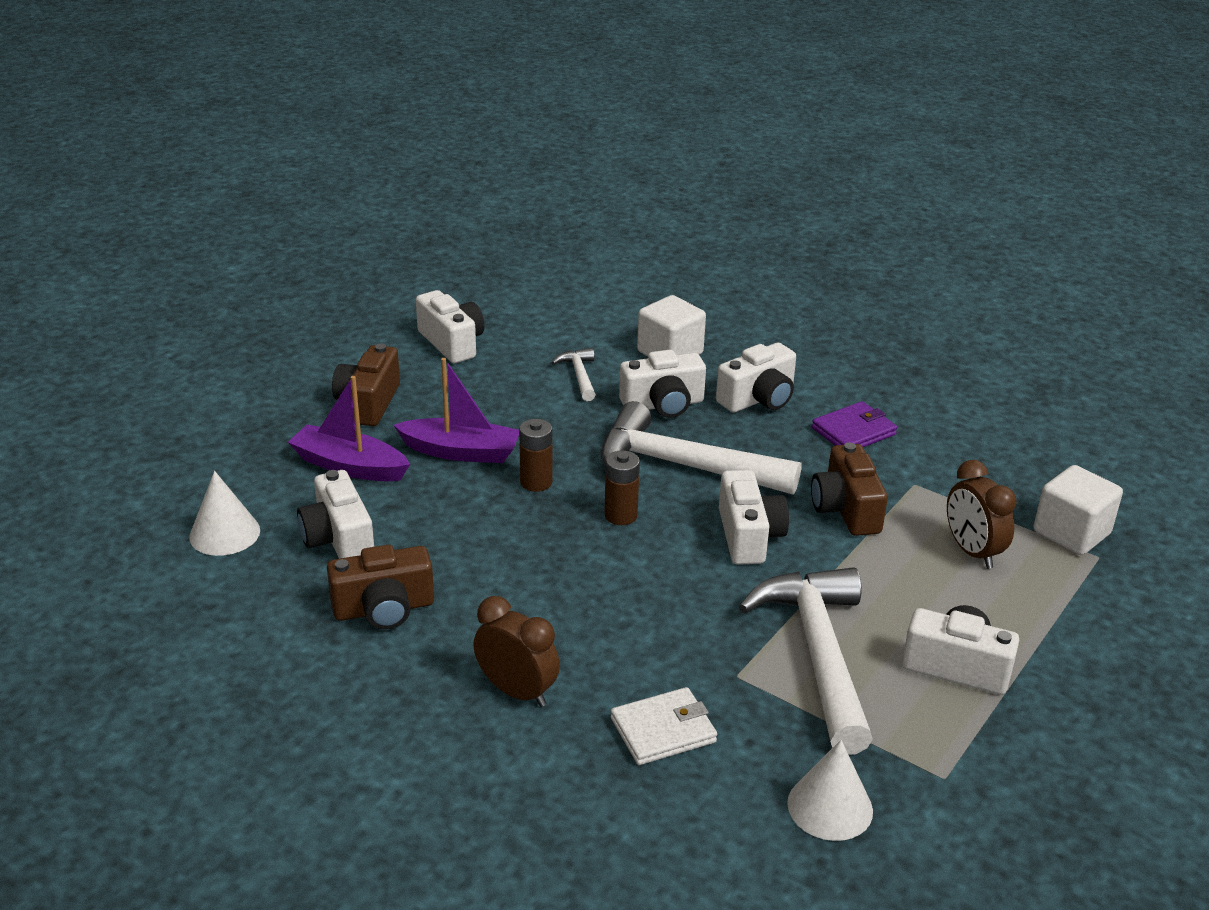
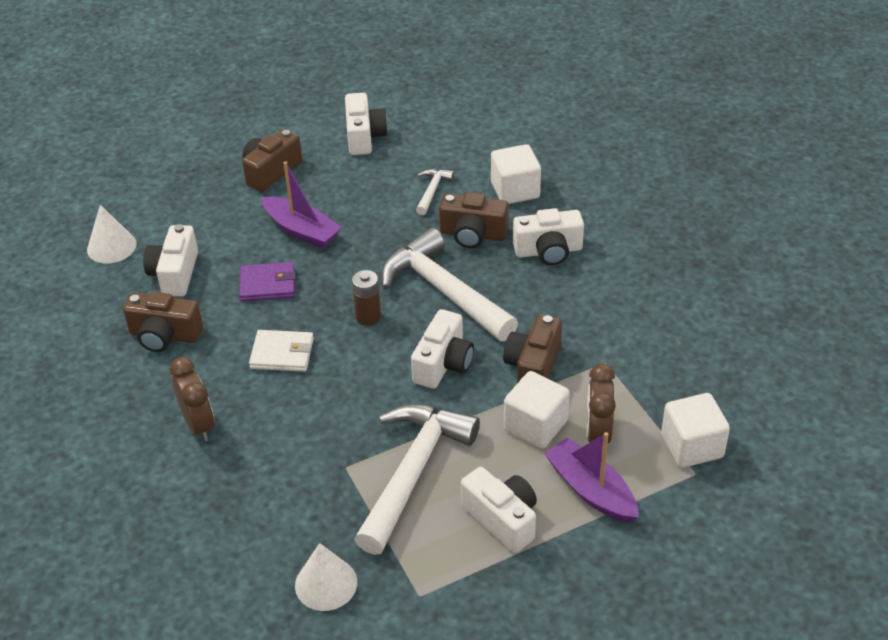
camera: 30 degrees right, 10 degrees up
(349, 466) = (222, 219): purple boat -> purple boat (590, 490)
(536, 482) = (332, 271): brown battery -> none
(663, 404) = (473, 234): white camera -> brown camera
(663, 730) = (266, 487): white wallet -> white wallet (282, 353)
(853, 431) = (597, 302): purple wallet -> purple wallet (267, 284)
(902, 564) = (535, 425): none -> white cube

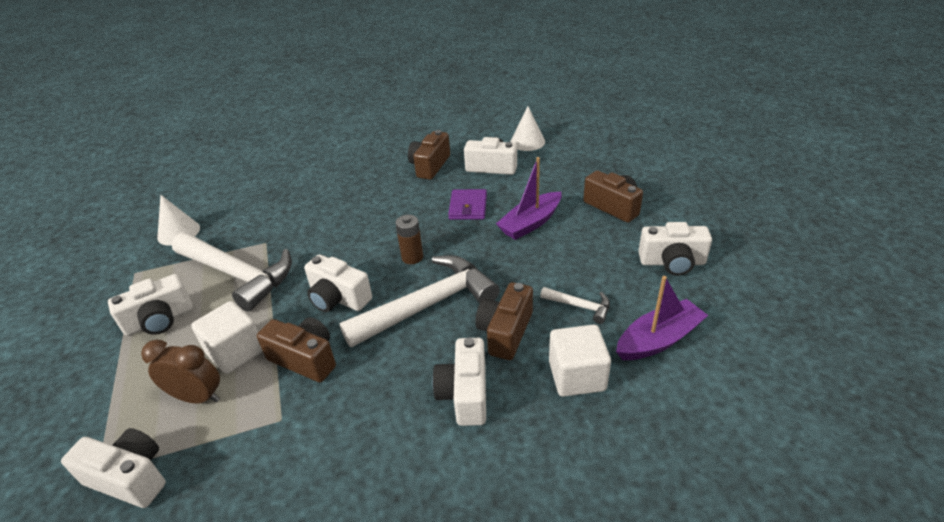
camera: 100 degrees right, 5 degrees down
(199, 425) = (341, 182): brown clock -> none
(282, 353) = (390, 214): white wallet -> none
(590, 490) = (143, 381): purple boat -> purple boat (658, 339)
(692, 446) = (130, 478): white cube -> white camera

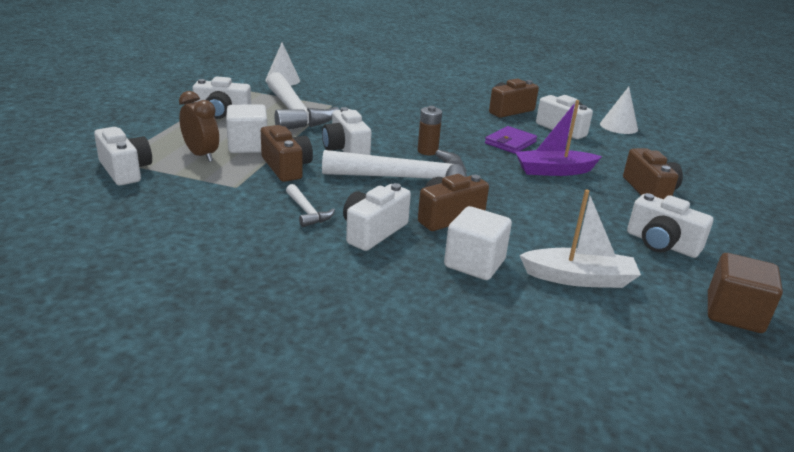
camera: 30 degrees right, 10 degrees down
(580, 306) = (532, 231): white hammer -> white hammer (307, 212)
(658, 339) = (579, 278): purple boat -> white boat
(774, 307) = (734, 313): none -> brown cube

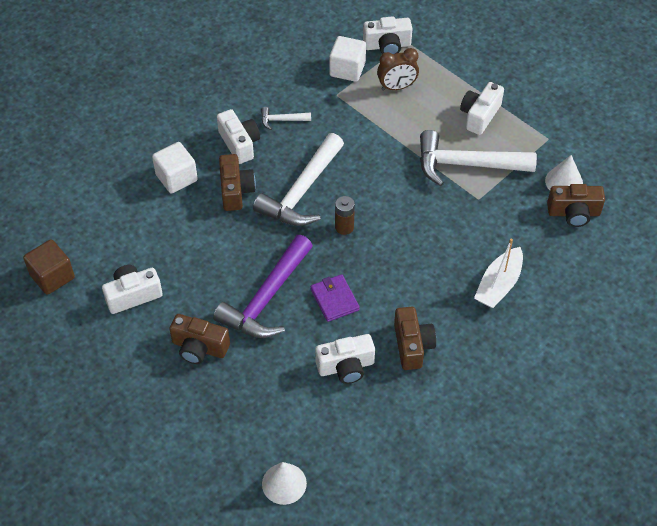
camera: 120 degrees right, 25 degrees up
(248, 146) = (403, 116): white cube -> white cube (347, 69)
(286, 167) = (354, 128): brown camera -> brown camera (573, 213)
(346, 149) = (371, 174): white camera -> none
(553, 171) = (266, 299): purple boat -> purple hammer
(579, 278) = (130, 221): white boat -> white boat (498, 285)
(618, 126) = (331, 428): white cone -> white cone (284, 483)

